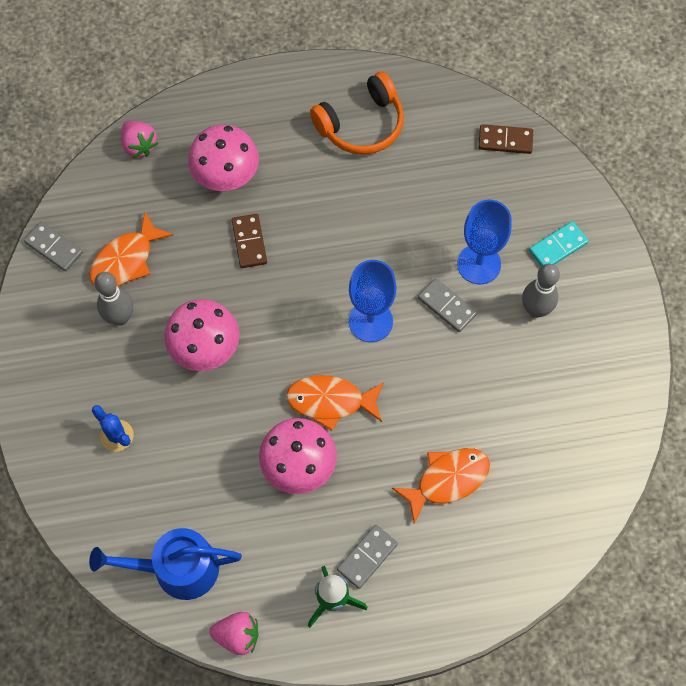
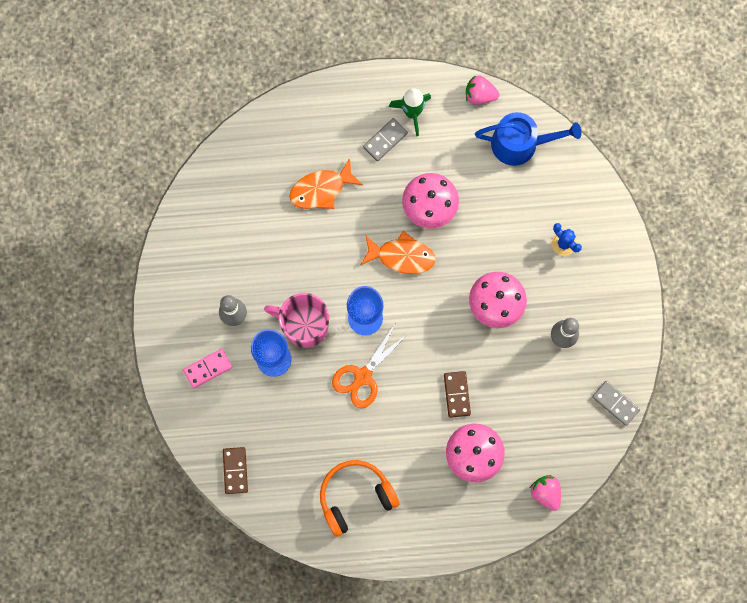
camera: 175 degrees left, 10 degrees up
(126, 260) = (557, 387): orange fish -> none
(366, 253) = (363, 376): none -> orange scissors
(446, 306) = (304, 325): grey domino -> pink mug
(505, 140) = (235, 470): brown domino -> brown domino turned 75 degrees clockwise
(558, 247) = (208, 368): turquoise domino -> pink domino

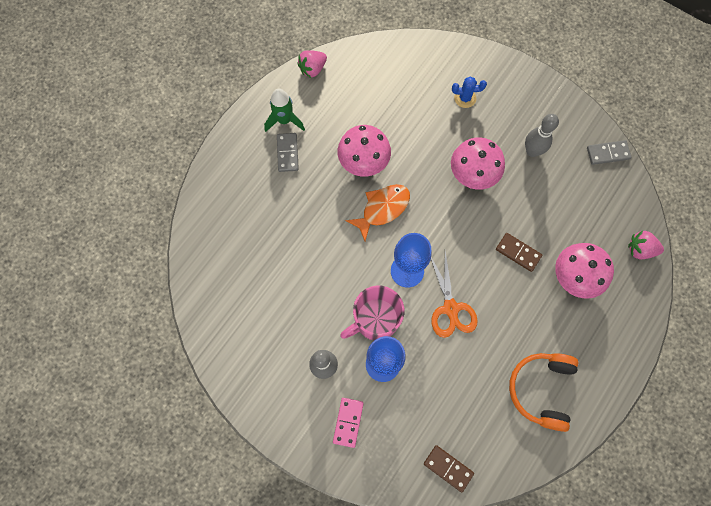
camera: 50 degrees left, 5 degrees down
(321, 189) = (283, 225): orange fish -> none
(520, 144) = (370, 70): blue watering can -> none

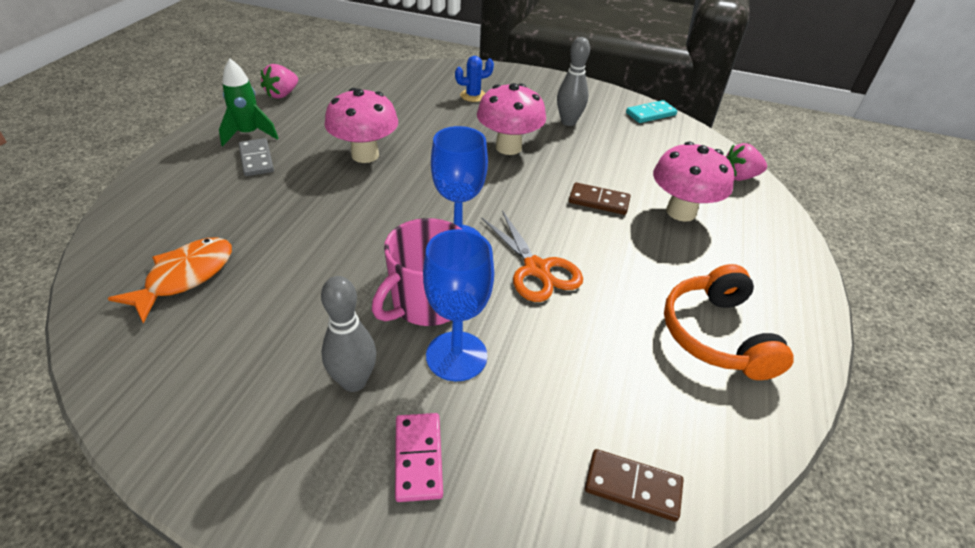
camera: 20 degrees left, 30 degrees down
(382, 209) = (402, 189): orange fish -> orange fish (185, 277)
(608, 153) = (651, 114): grey domino -> turquoise domino

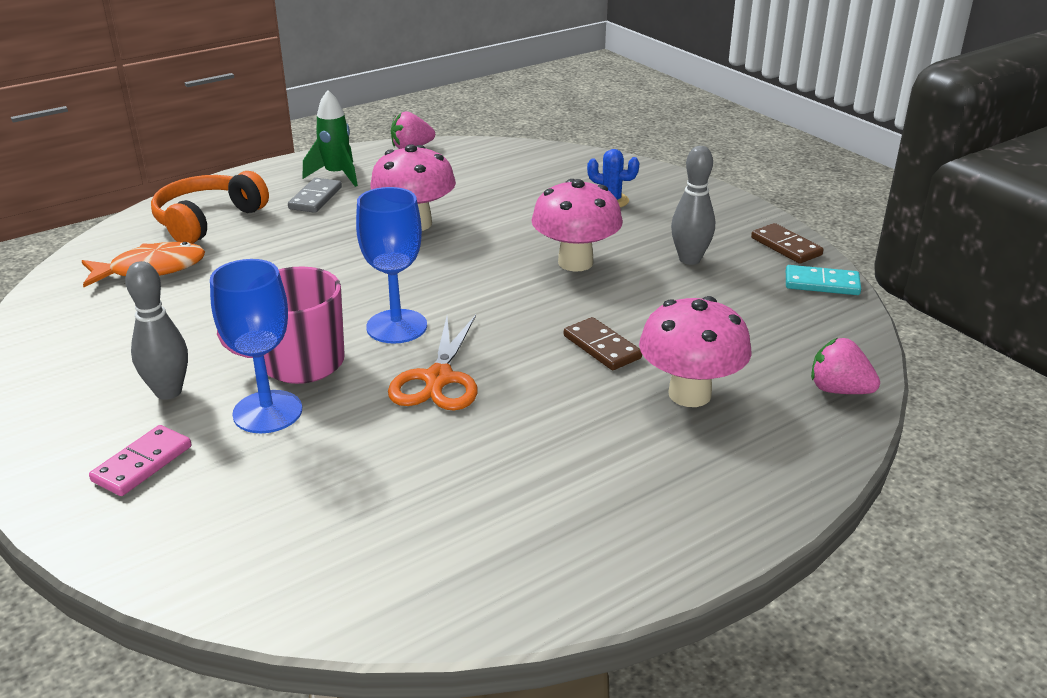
camera: 40 degrees right, 10 degrees down
(632, 487) = (269, 575): brown domino -> brown domino (786, 246)
(716, 335) = (540, 515): orange headphones -> orange headphones (207, 220)

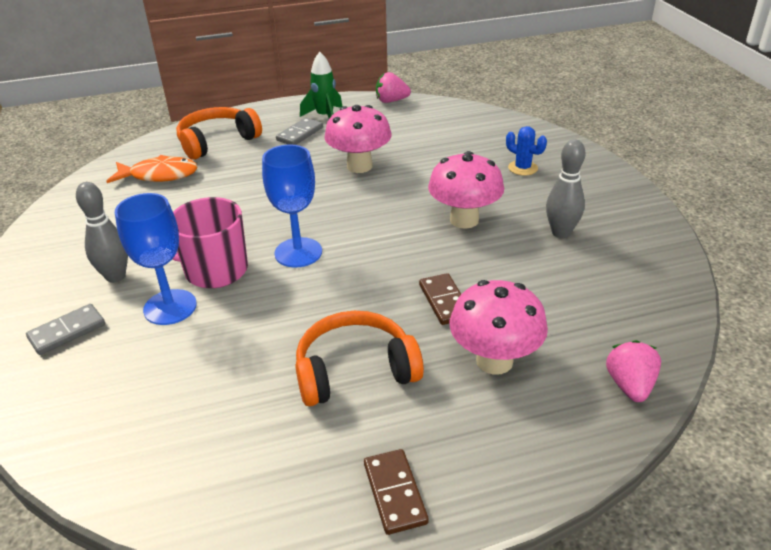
camera: 20 degrees right, 5 degrees up
(142, 464) = (67, 331): pink domino -> grey domino
(438, 379) = (304, 304): orange scissors -> none
(541, 433) = (355, 370): none -> orange headphones
(786, 246) = (653, 234): brown domino -> brown domino (394, 493)
(822, 284) = (668, 276): turquoise domino -> none
(838, 390) = (630, 385): pink strawberry -> pink strawberry turned 45 degrees clockwise

